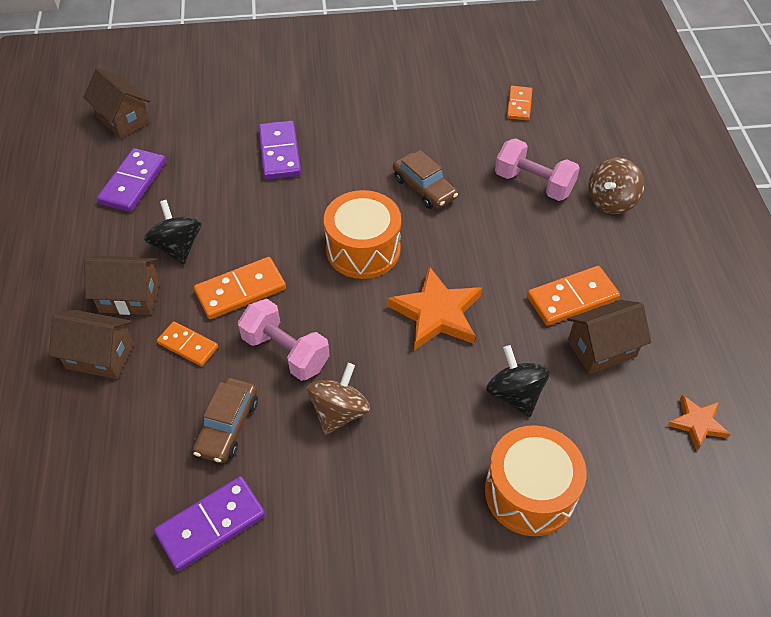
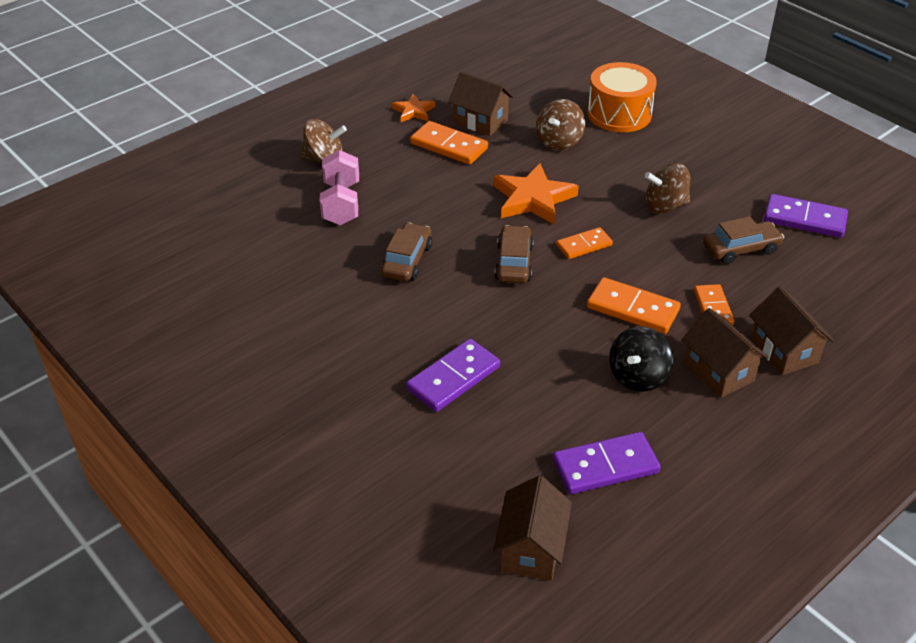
camera: 125 degrees left, 10 degrees down
(285, 352) = (654, 254): pink dumbbell -> none
(363, 249) = (514, 263): orange drum -> brown car
(515, 394) = (559, 142): black spinning top -> brown spinning top
(519, 105) = (235, 249): orange domino -> orange domino (584, 245)
(697, 423) = (497, 74): orange star -> orange star (413, 111)

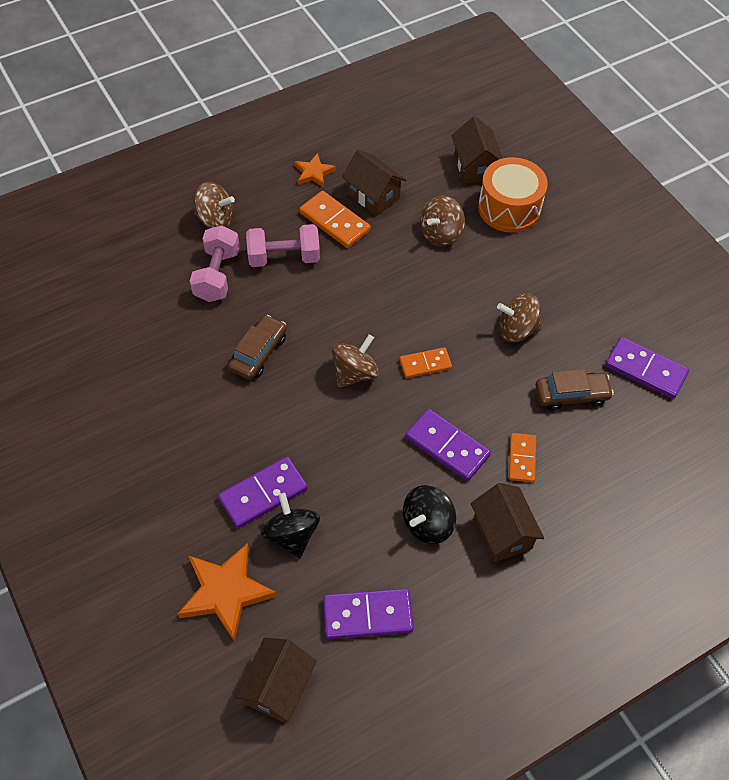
camera: 10 degrees right, 15 degrees up
(406, 180) = (284, 257): none -> pink dumbbell
(497, 409) = (292, 535): none -> black spinning top
(514, 263) = (354, 373): brown car -> brown spinning top
(533, 199) = (395, 300): orange star -> orange star (226, 592)
(633, 309) = (447, 446): orange domino -> purple domino
(784, 351) = (571, 521): brown house -> brown house (474, 166)

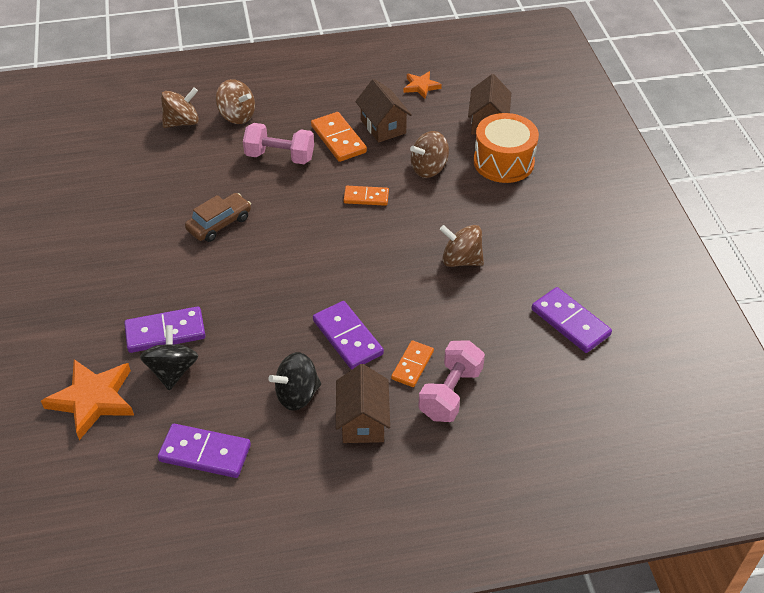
camera: 20 degrees right, 10 degrees down
(217, 275) = (216, 157): pink dumbbell -> pink dumbbell (450, 393)
(278, 687) = (96, 487): brown house -> none
(313, 173) = (339, 98): orange star -> orange star (421, 86)
(354, 373) = (294, 259): brown spinning top -> brown spinning top (182, 122)
(425, 364) = (362, 267): orange domino -> orange domino (366, 197)
(571, 395) = (486, 325): brown car -> none

